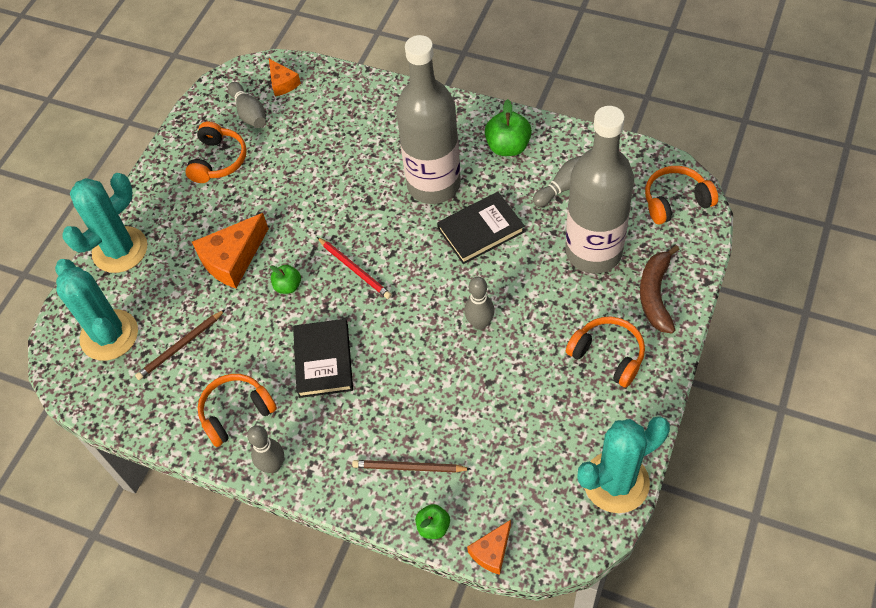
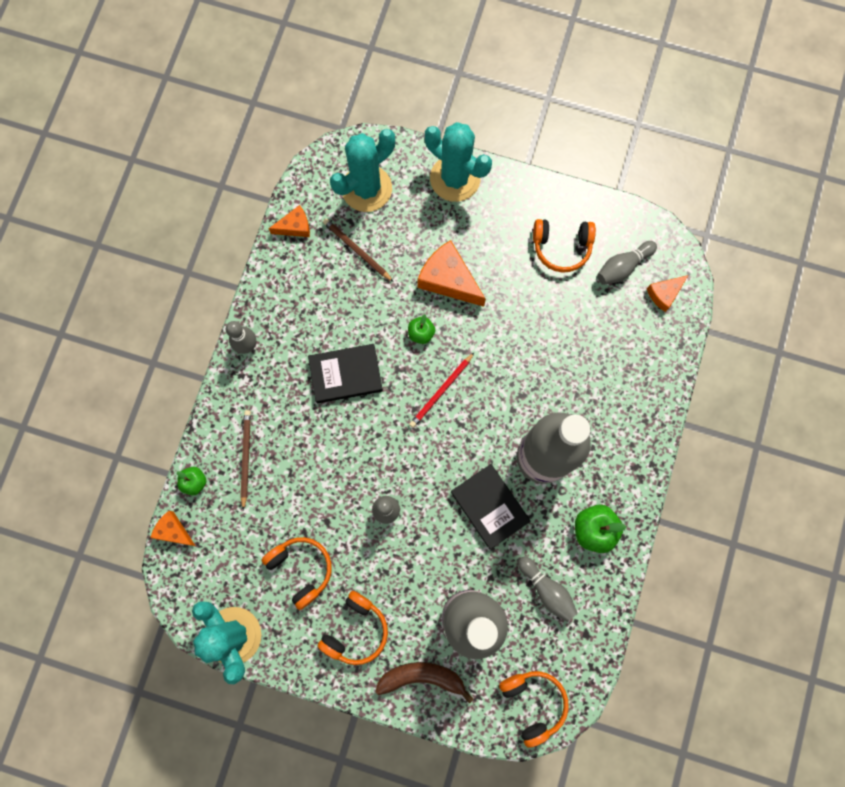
camera: 80 degrees right, 20 degrees up
(137, 411) = (295, 226): none -> orange cheese
(236, 412) = (295, 308): orange headphones -> orange headphones (301, 569)

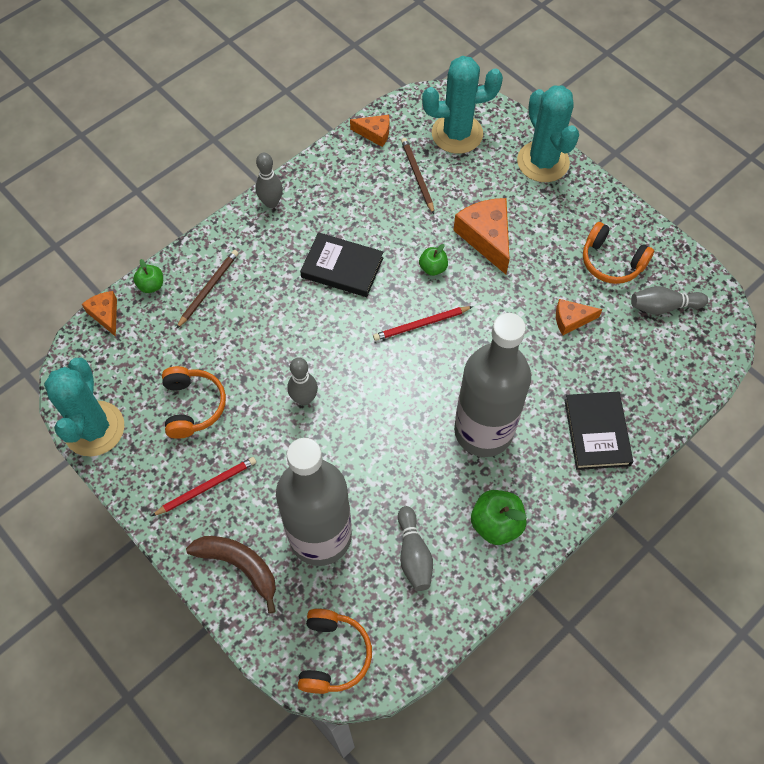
camera: 30 degrees right, 15 degrees down
(356, 630) = (206, 487): orange headphones -> red pencil
(489, 506) = (404, 447): black book -> black book (596, 432)
(664, 294) = (693, 349): orange cheese -> orange cheese (571, 320)

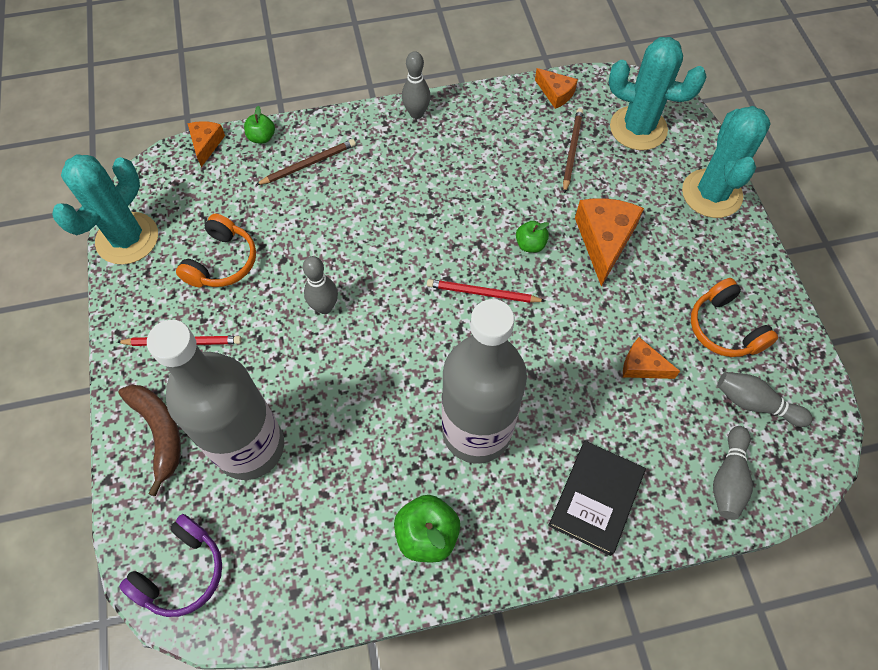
camera: 30 degrees right, 0 degrees up
(333, 655) = (182, 572): orange headphones -> purple headphones
(342, 267) = (442, 202): black book -> none
(413, 554) = (325, 517): grey bowling pin -> grey bowling pin (728, 478)

